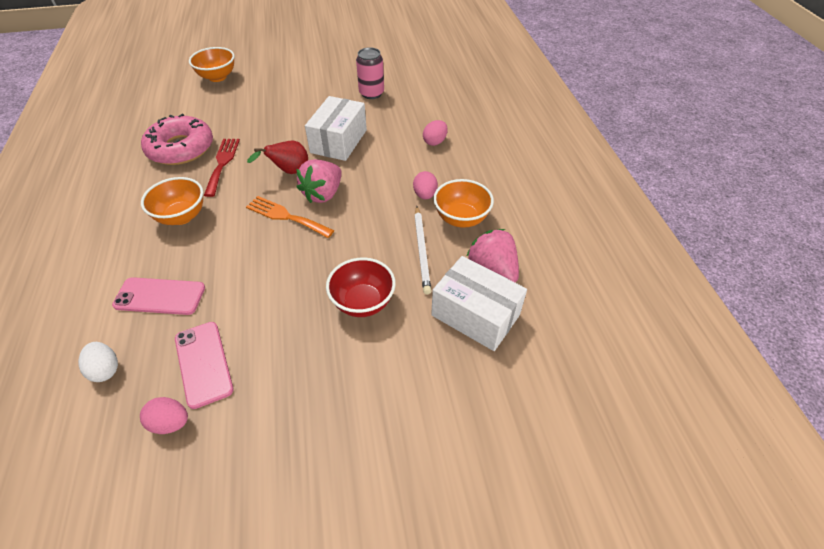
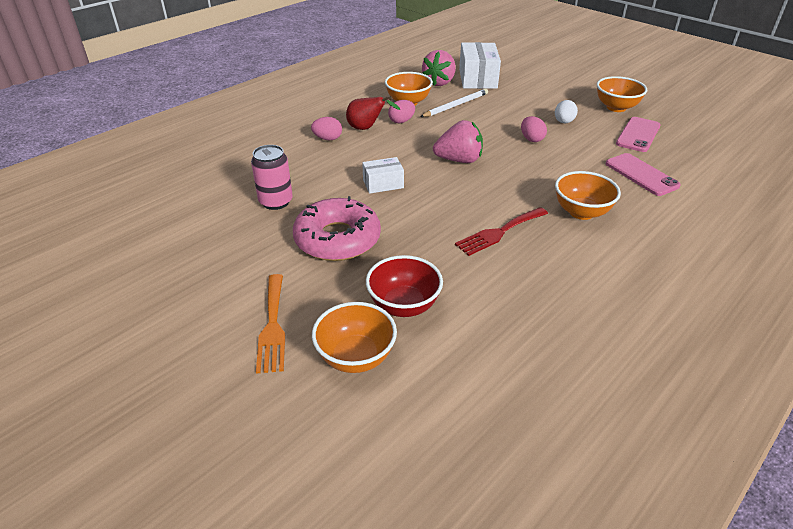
camera: 125 degrees left, 10 degrees down
(105, 369) = (701, 162): white egg -> white egg (563, 122)
(170, 423) = (674, 127): pink egg -> pink egg (531, 139)
(181, 148) = (519, 277): pink donut -> pink donut (337, 239)
(270, 404) = (616, 107): none -> orange bowl
(286, 216) = (504, 164): orange fork -> orange fork (272, 326)
(289, 172) = (457, 189): red pear -> red pear (367, 128)
(338, 141) = (383, 184): white box -> white box, size x0.57
(363, 302) = (522, 108): red bowl -> red bowl (404, 306)

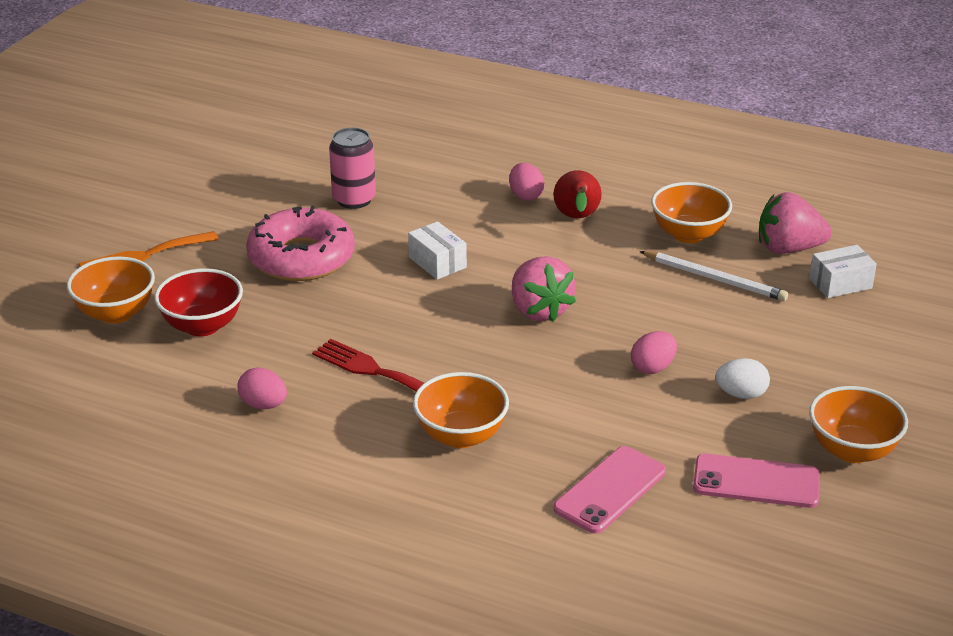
camera: 70 degrees right, 5 degrees down
(401, 121) = (621, 241): pink egg -> pink egg (263, 405)
(477, 78) = (840, 283): white box -> white box, size x0.57

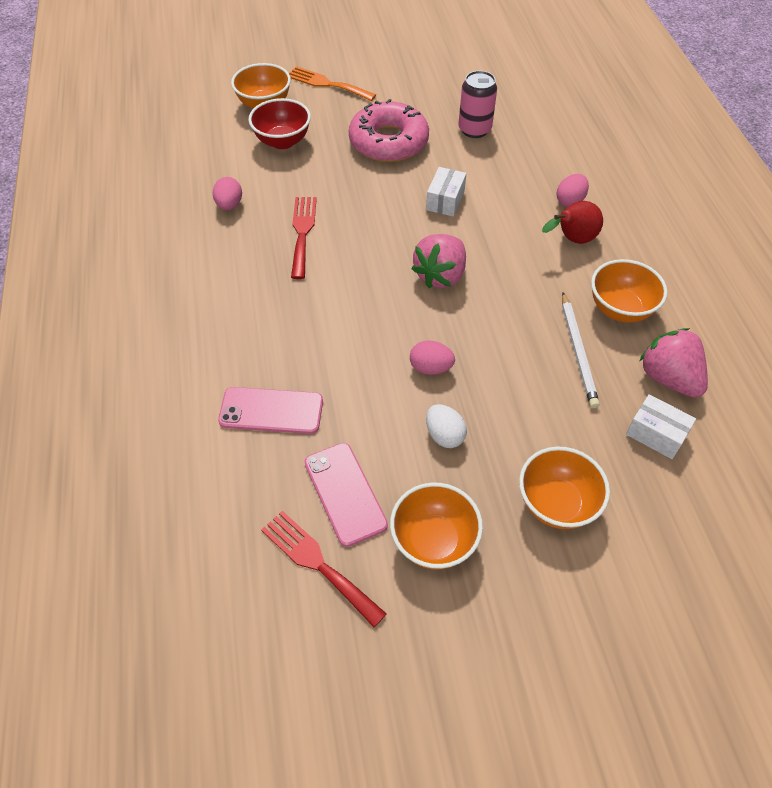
camera: 55 degrees right, 20 degrees up
(461, 436) = (270, 306): orange bowl -> orange bowl (556, 504)
(822, 530) = (318, 563): none -> red fork

